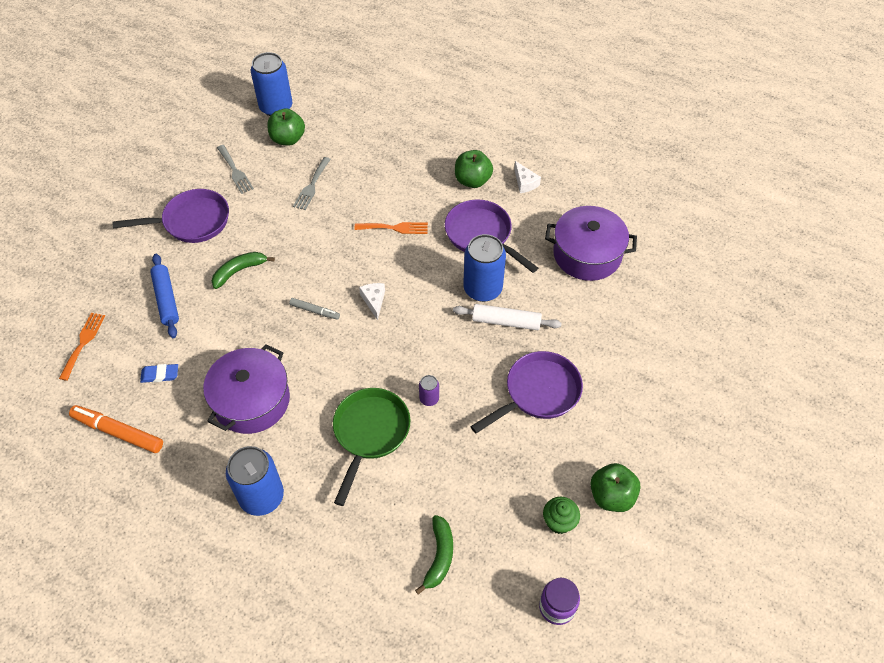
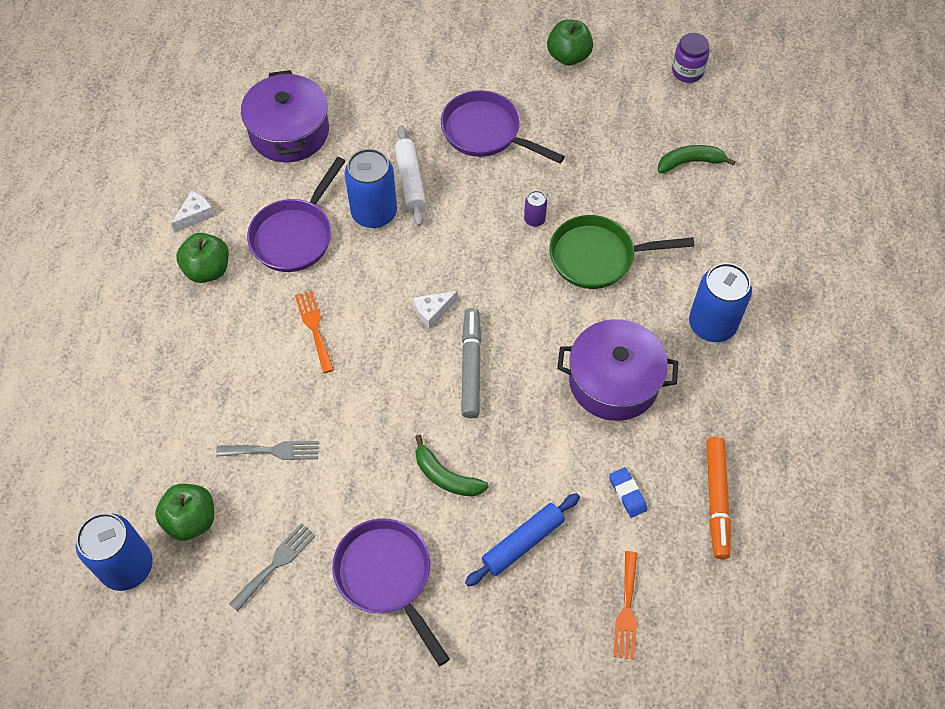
camera: 110 degrees left, 5 degrees up
(83, 343) = (626, 610): orange fork -> orange fork turned 75 degrees counterclockwise
(315, 311) = (471, 366): grey marker -> grey marker, size x1.77
(559, 522) = (612, 87): green cupcake -> none

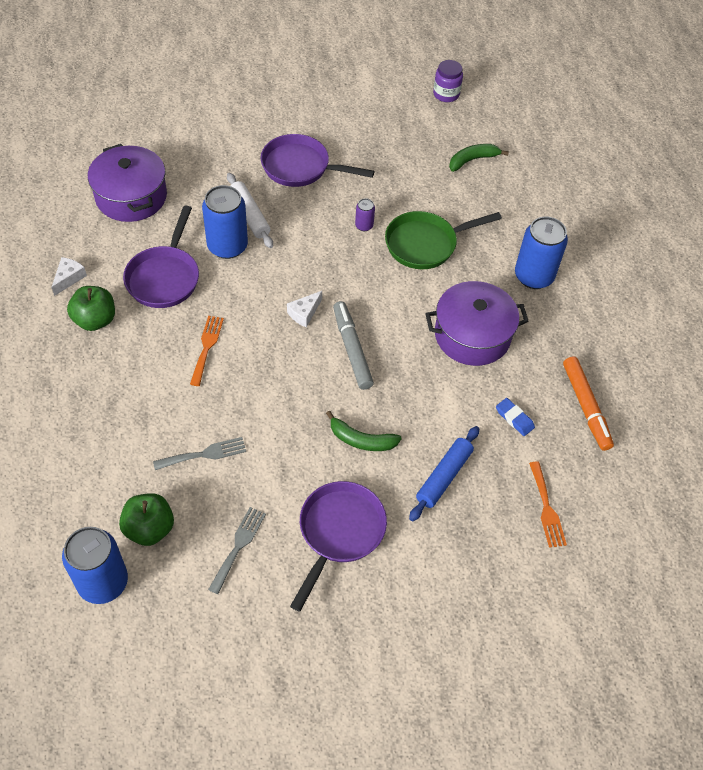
camera: 20 degrees left, 5 degrees down
(314, 328) = (207, 347): orange fork -> orange fork turned 45 degrees clockwise
(386, 576) = (339, 532): purple pan -> purple pan turned 75 degrees clockwise
(568, 56) = (347, 99): green apple -> none

